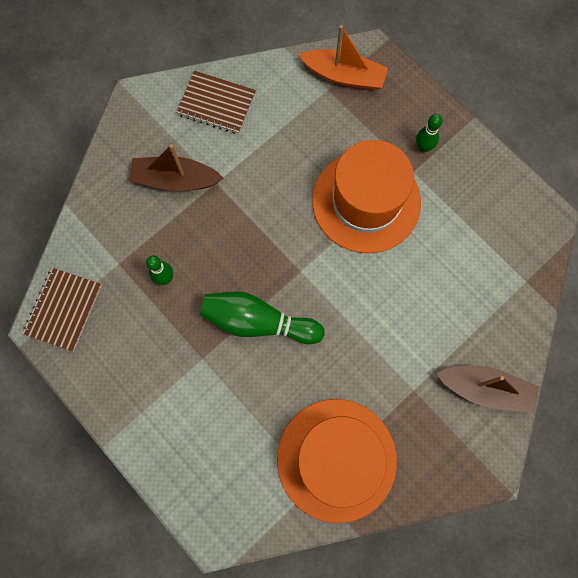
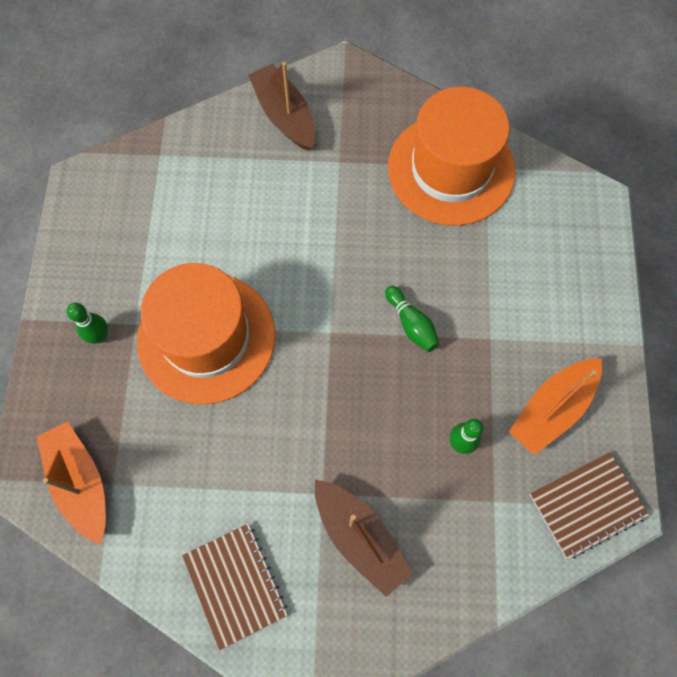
camera: 135 degrees left, 5 degrees down
(128, 348) = (552, 409): none -> orange boat
(258, 322) = (411, 324): green bowling pin -> green bowling pin, size x0.54

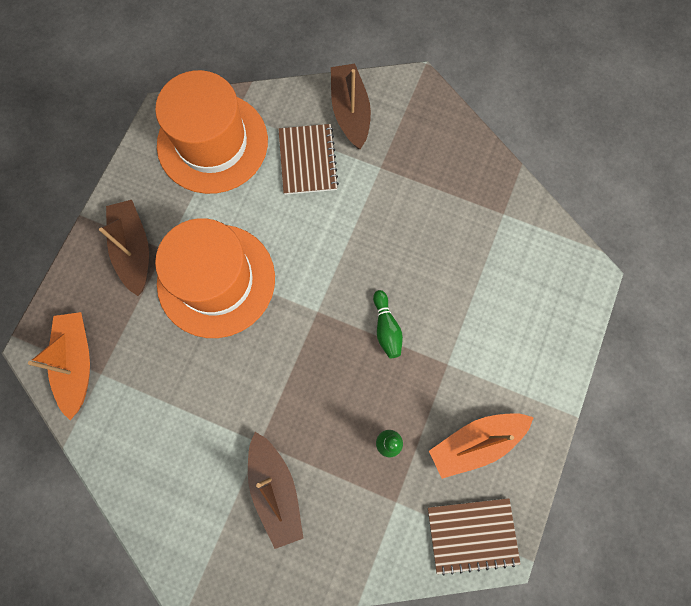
camera: 20 degrees right, 5 degrees up
(100, 336) = (134, 250): green bowling pin -> brown boat
(235, 585) = (164, 490): brown notebook -> brown notebook (307, 160)
(451, 169) = (472, 205): orange hat -> orange hat (212, 143)

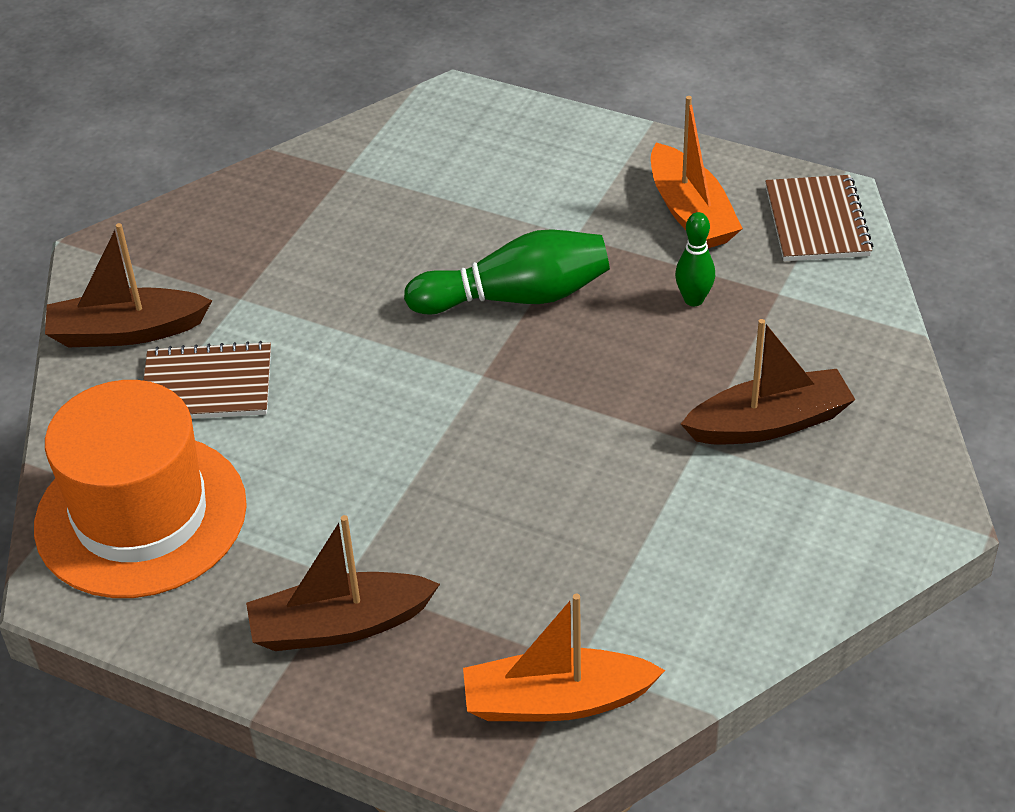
camera: 85 degrees left, 30 degrees down
(216, 280) = (414, 503): orange hat -> none
(386, 328) = (516, 297): green bowling pin -> green bowling pin, size x1.84

